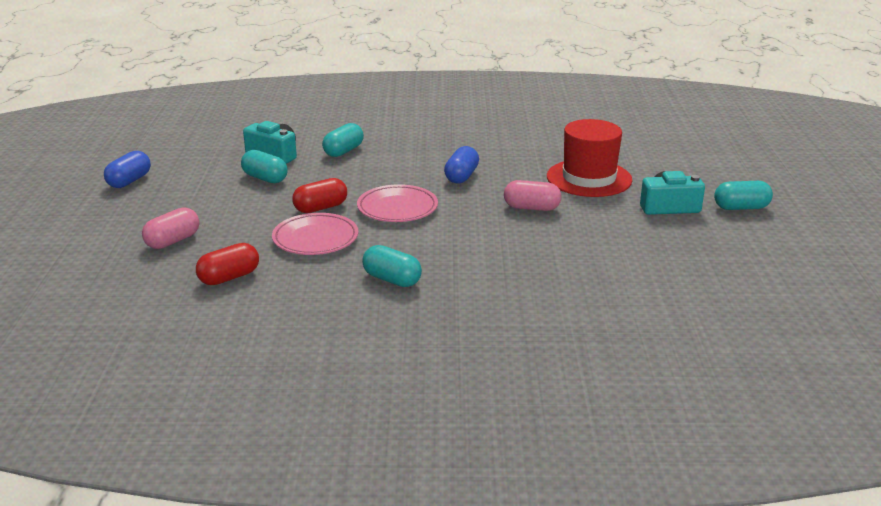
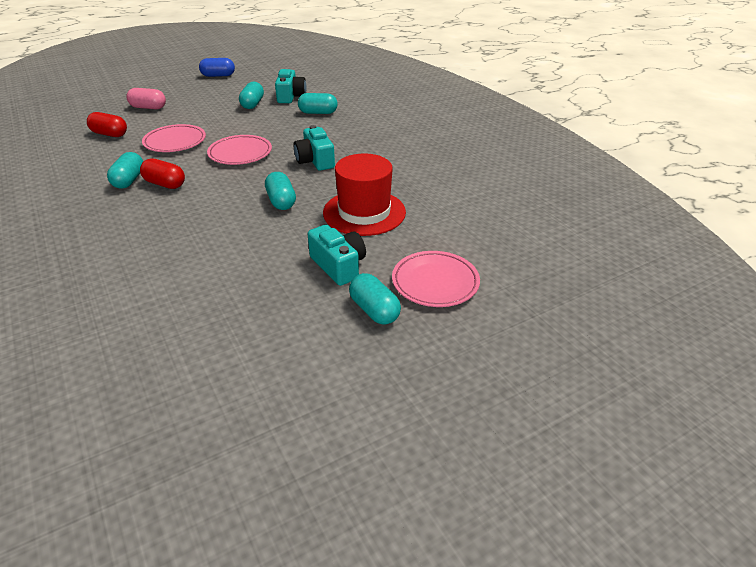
camera: 60 degrees right, 10 degrees up
(320, 208) = (221, 131): red capsule -> red capsule (165, 184)
(461, 176) = (315, 161): blue capsule -> turquoise camera
(531, 208) = (281, 201): pink capsule -> turquoise capsule
(719, 179) = (435, 282): none -> pink plate

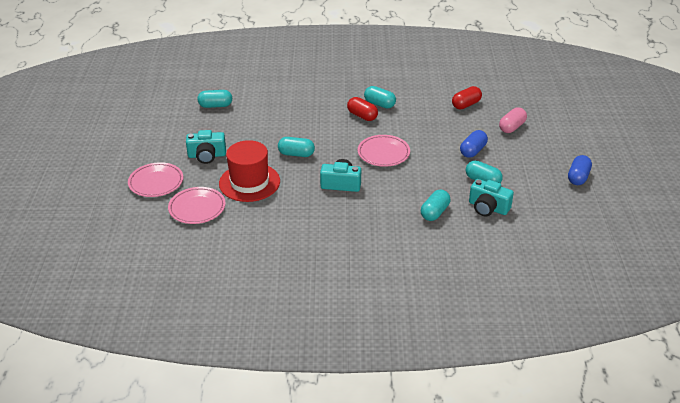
camera: 120 degrees right, 0 degrees up
(165, 184) = (362, 116): red capsule -> red capsule turned 75 degrees clockwise
(175, 142) = (428, 129): pink plate -> pink plate (197, 208)
(204, 116) = (473, 151): none -> blue capsule
(374, 310) = (160, 155): turquoise capsule -> turquoise capsule (215, 105)

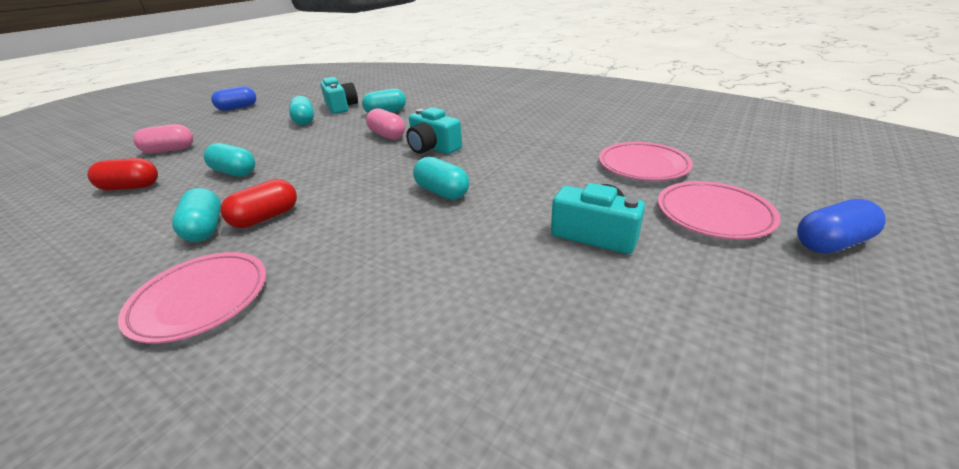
camera: 145 degrees left, 5 degrees down
(215, 105) = (499, 375): turquoise capsule -> turquoise capsule (234, 172)
(249, 182) = (546, 175): red hat -> none
(362, 116) = (266, 217): red capsule -> red capsule turned 60 degrees clockwise
(383, 153) = (337, 162): pink plate -> pink plate (201, 299)
(389, 185) = (387, 135): none -> pink capsule
(473, 151) = (255, 141): blue capsule -> blue capsule (831, 243)

